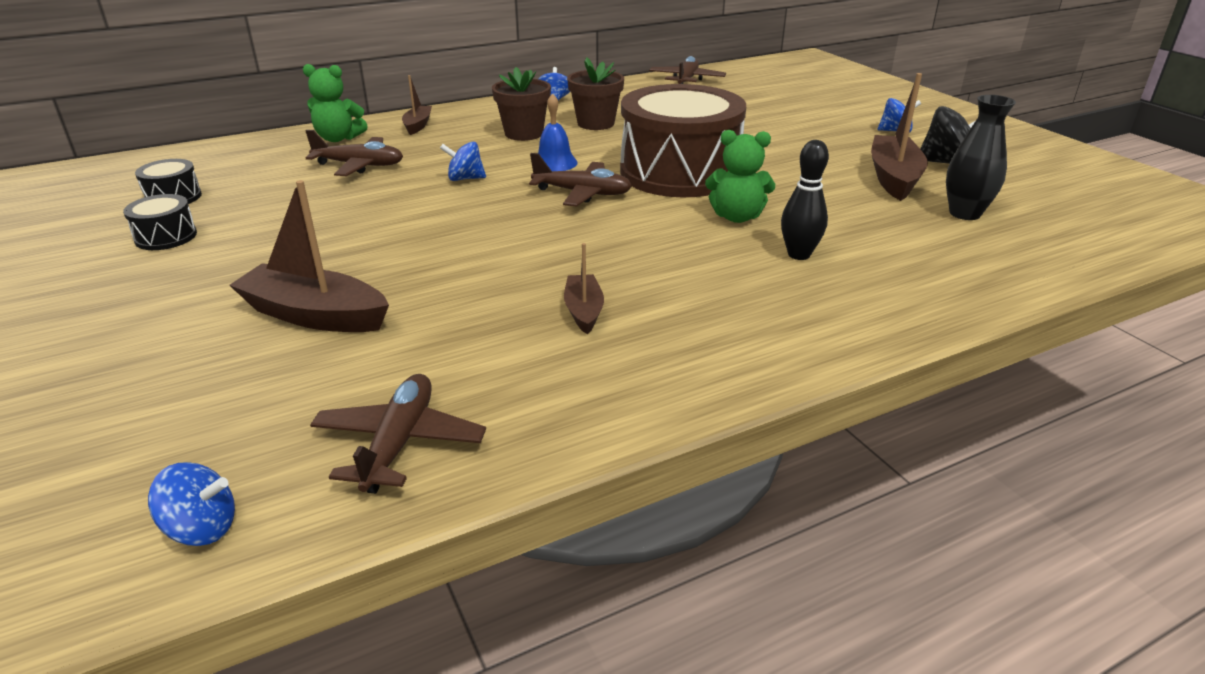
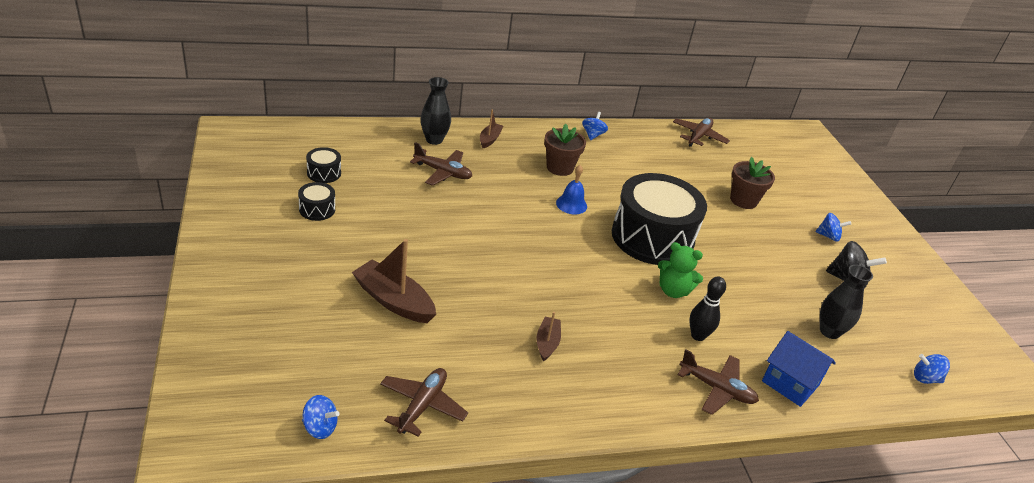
camera: 10 degrees right, 5 degrees up
(338, 138) = (434, 140): green teddy bear -> black vase
(465, 178) = (508, 204): blue spinning top -> blue spinning top (925, 378)
(582, 193) = (580, 240): brown plane -> brown plane (717, 389)
(595, 123) = (613, 170): brown flower pot -> brown flower pot (743, 200)
(679, 172) = (652, 237): brown drum -> black drum
(893, 178) = (799, 284): brown boat -> none
(956, 276) = (790, 383): none -> blue house

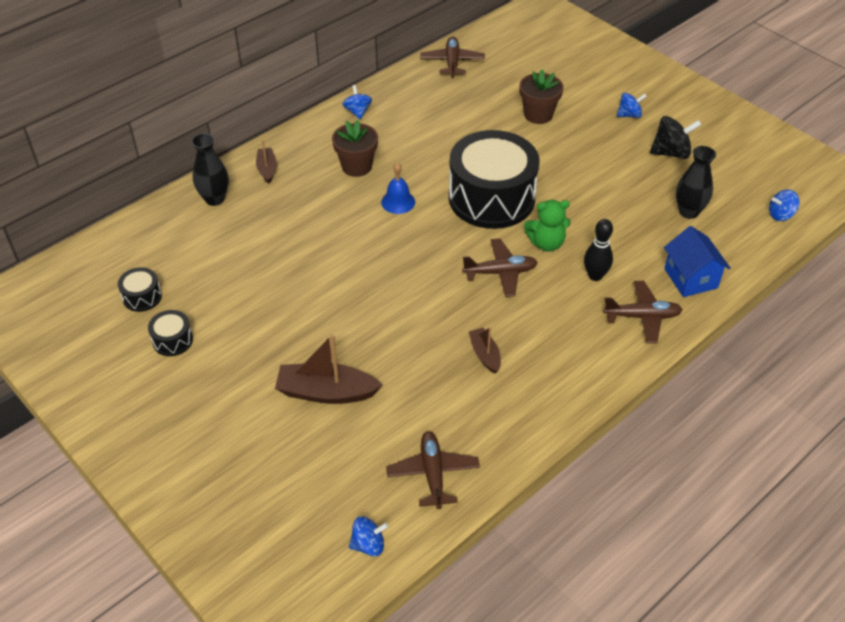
camera: 25 degrees left, 10 degrees up
(443, 172) = (255, 232): brown plane -> brown plane (500, 272)
(790, 383) = (690, 278): blue house -> blue house turned 60 degrees clockwise

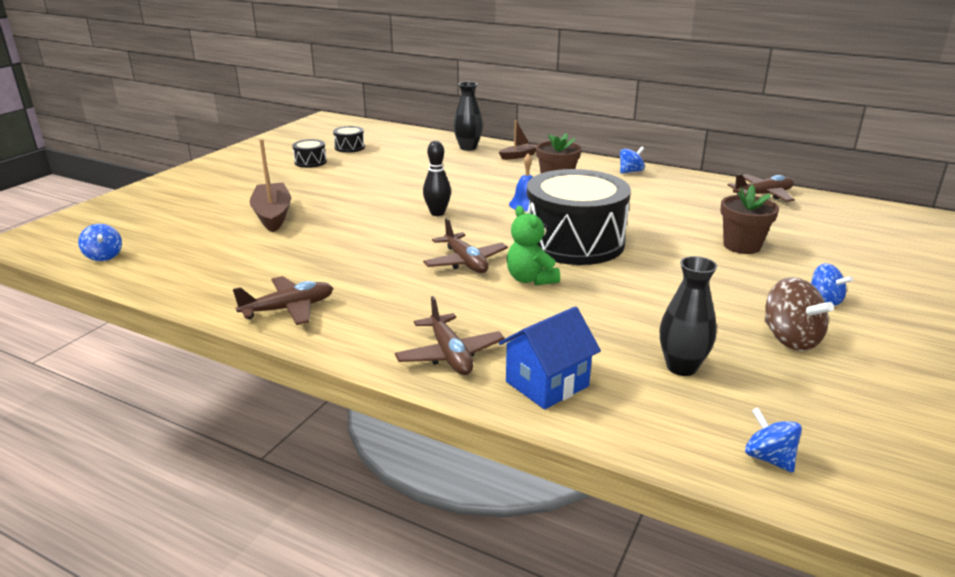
camera: 70 degrees right, 20 degrees down
(433, 473) = (184, 270): brown plane -> brown plane (288, 309)
(485, 355) = (343, 271): brown boat -> none
(595, 276) = (500, 314): black bowling pin -> black bowling pin (437, 213)
(671, 153) = (790, 339): black spinning top -> brown spinning top

